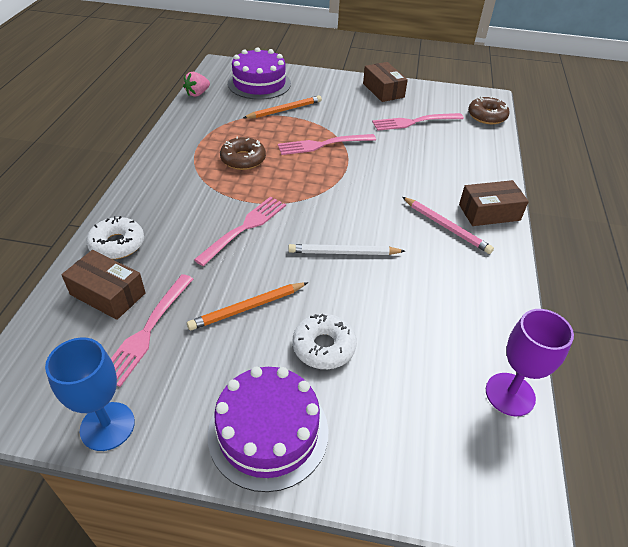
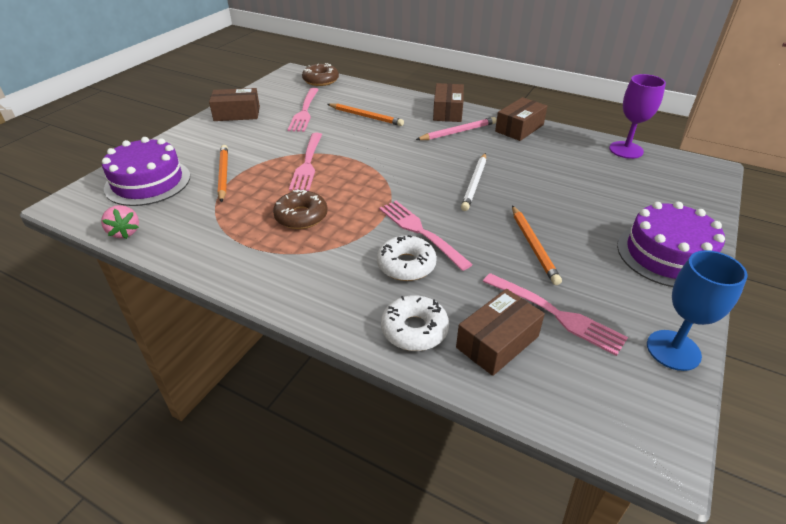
camera: 70 degrees left, 5 degrees down
(324, 347) = (582, 213): white donut -> white donut (406, 265)
(432, 158) = (366, 116): none -> orange pencil
(493, 277) = (519, 128): none -> brown box

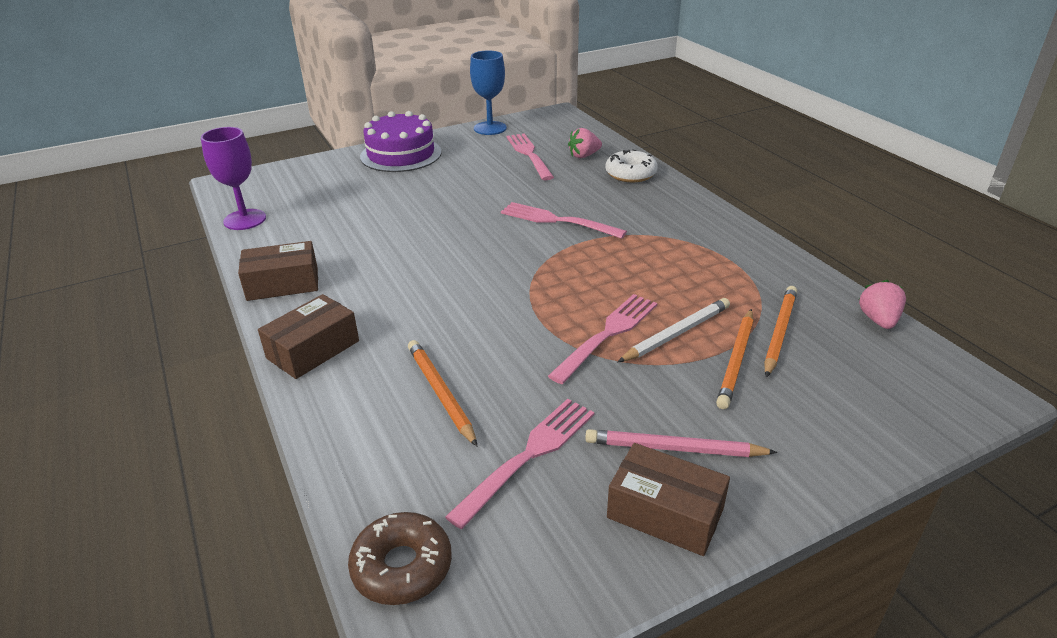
camera: 145 degrees left, 5 degrees down
(148, 182) = (857, 390): purple cake -> none
(301, 216) = (661, 270): brown donut -> none
(406, 265) = (597, 204): white donut -> none
(421, 232) = (557, 221): pink fork -> pink fork turned 120 degrees clockwise
(458, 132) = (360, 308): pink pencil -> pink pencil (674, 448)
(474, 183) = (447, 242): white pencil -> white pencil (676, 333)
(497, 342) = (584, 156): brown box -> pink strawberry
(533, 246) = (481, 185): orange pencil -> orange pencil (779, 332)

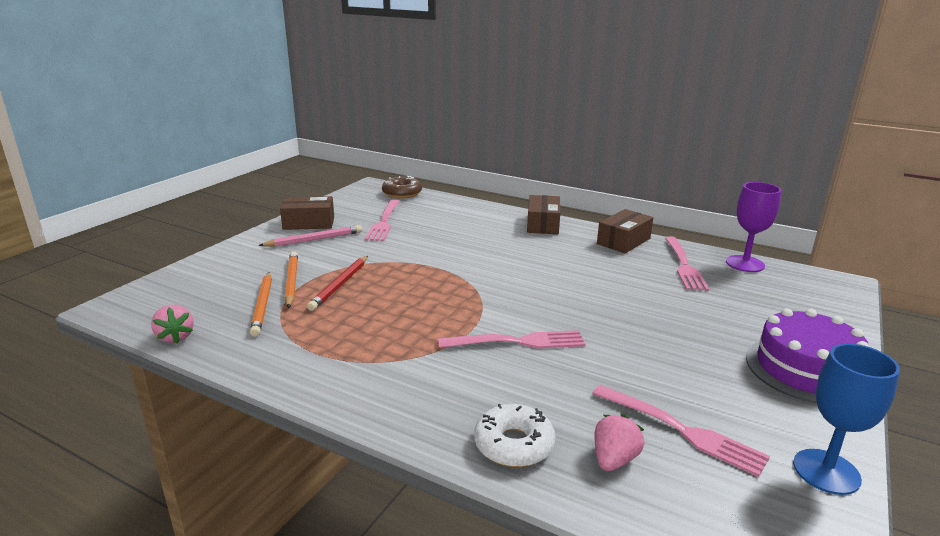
camera: 145 degrees right, 10 degrees down
(440, 393) = (452, 228): orange pencil -> none
(607, 335) = (387, 272): pink fork -> pink fork (684, 265)
(676, 333) = (340, 285): white pencil -> red pencil

